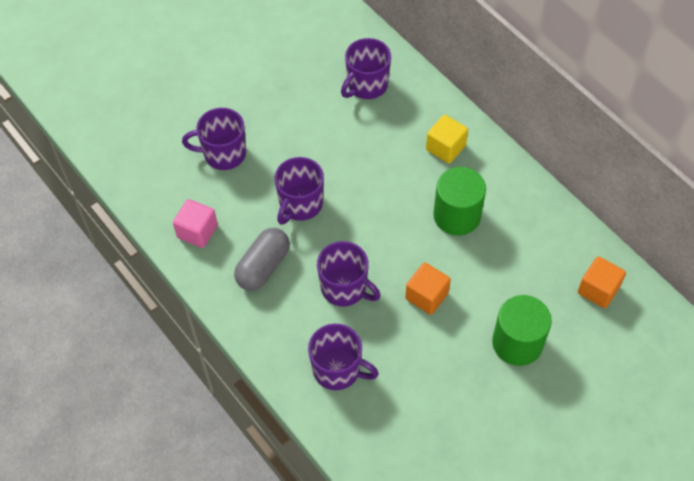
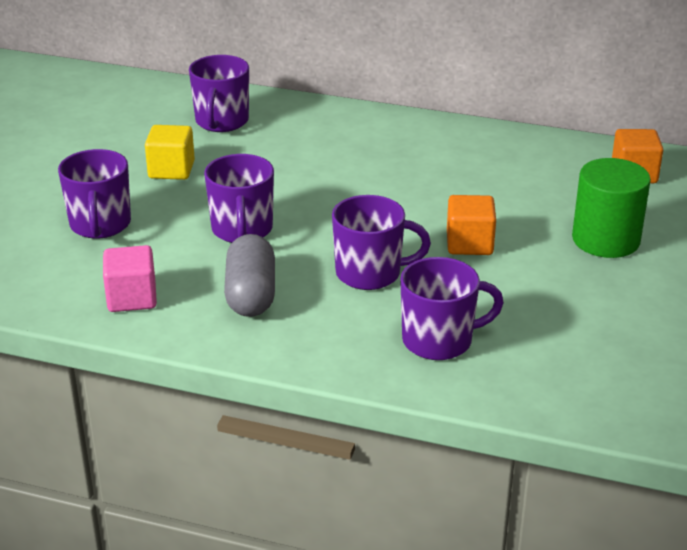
camera: 35 degrees left, 25 degrees down
(223, 154) = (100, 225): purple mug -> purple mug turned 60 degrees counterclockwise
(445, 148) = (360, 135): yellow cube -> yellow cube (171, 170)
(457, 215) = (430, 176): green cylinder -> none

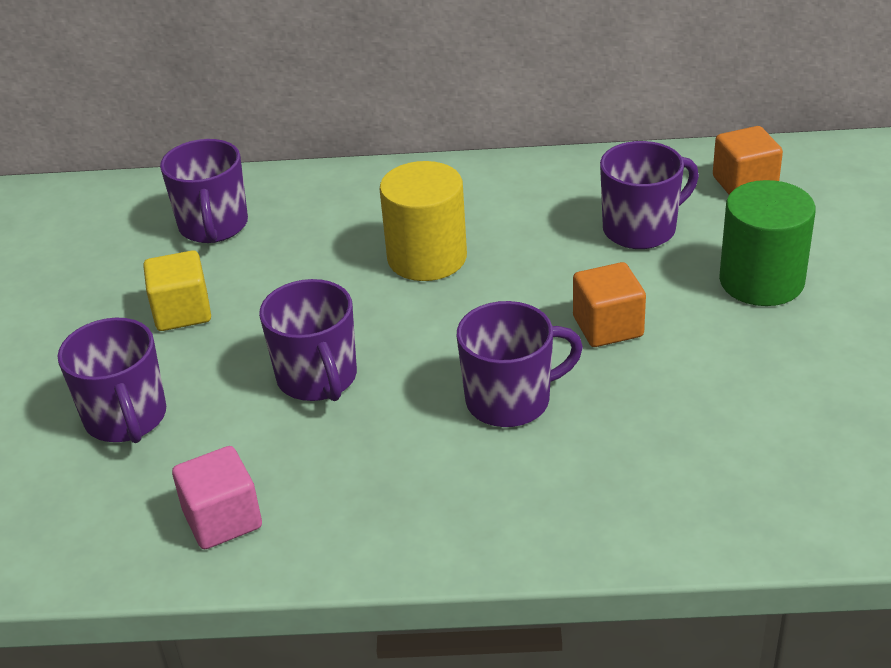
camera: 15 degrees left, 5 degrees up
(251, 294) = (376, 472): grey capsule -> none
(362, 172) = (427, 257): none -> yellow cylinder
(439, 340) = (644, 476): purple mug -> purple mug (641, 229)

